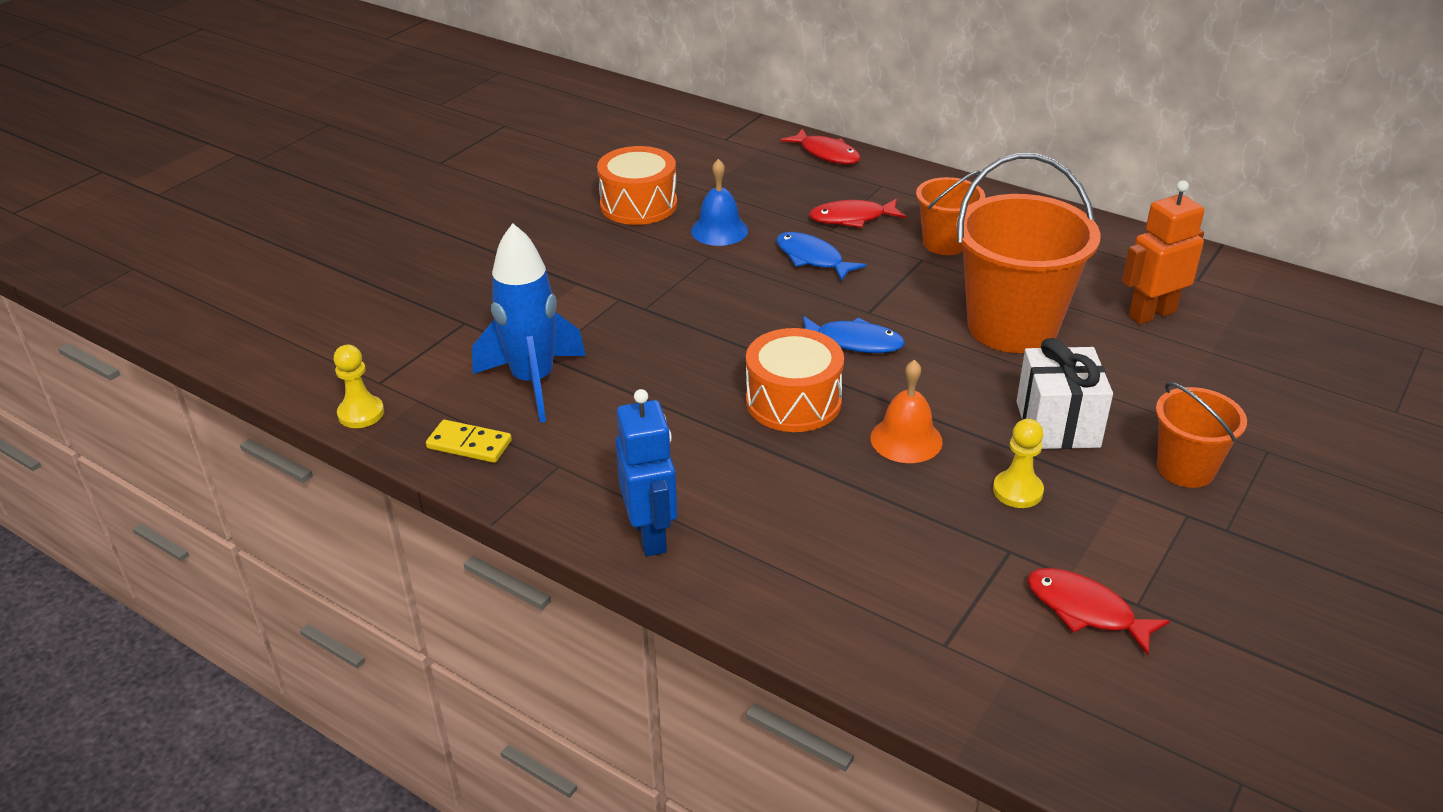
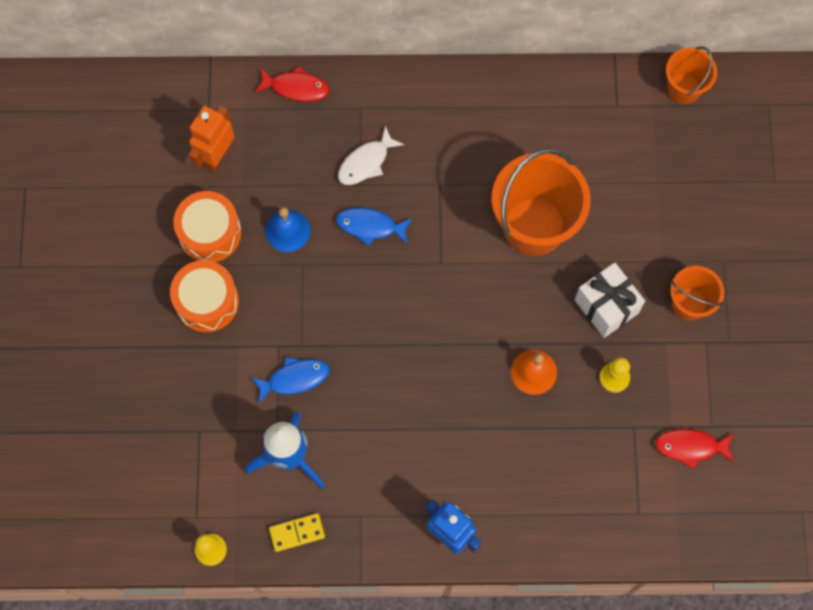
camera: 35 degrees left, 35 degrees up
(793, 401) = (452, 378): orange drum -> orange drum (207, 301)
(852, 218) = (366, 162): red fish -> white fish
(854, 342) = (451, 300): blue fish -> blue fish (294, 378)
(945, 243) = (444, 156): orange bucket -> orange bucket (684, 89)
(1151, 314) = (607, 162): orange robot -> orange robot (217, 156)

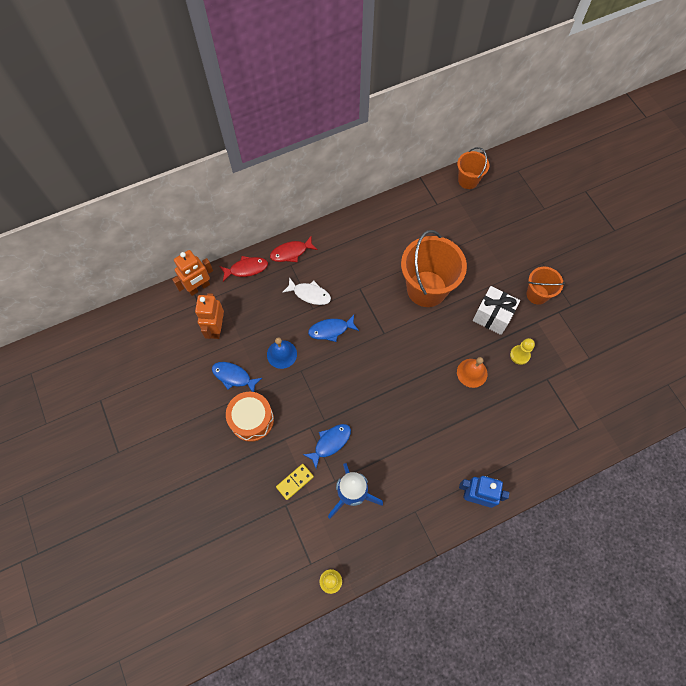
camera: 25 degrees left, 5 degrees down
(210, 233) = (234, 376): orange drum -> blue fish
(219, 87) = (199, 287): none -> orange robot
(297, 532) = (380, 542): yellow domino -> yellow domino (295, 482)
(366, 162) = (309, 294): white fish -> white fish turned 90 degrees counterclockwise
(690, 447) = (585, 375): red fish -> red fish (291, 252)

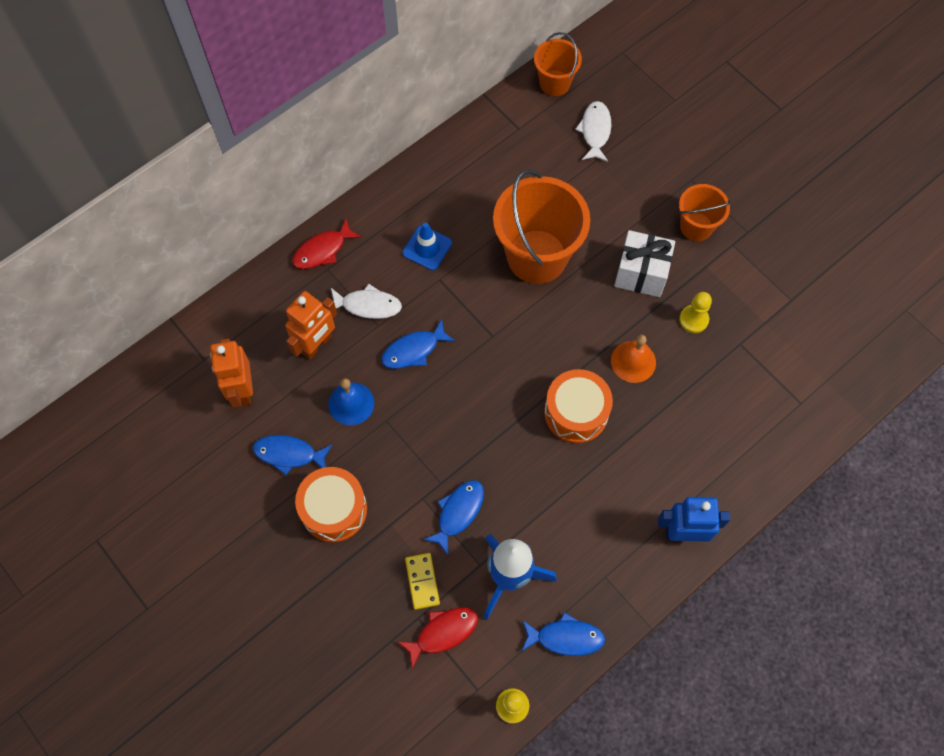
camera: 15 degrees left, 0 degrees up
(199, 287) = (198, 336): orange robot -> orange robot (317, 344)
(246, 269) = (262, 291): red fish -> red fish (443, 633)
(295, 482) = (422, 581): yellow domino -> yellow domino turned 45 degrees counterclockwise
(357, 266) = (427, 248): none -> blue traffic cone
(378, 545) = (565, 637): none -> blue fish
(425, 397) = (576, 412): none -> orange drum
(486, 217) = (595, 131): none -> white fish

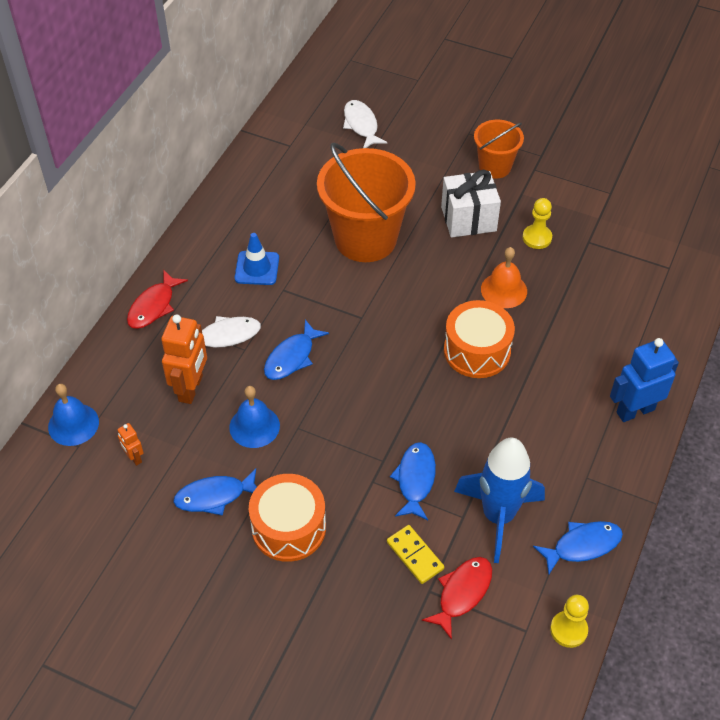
camera: 25 degrees left, 15 degrees down
(209, 337) = (73, 424): none -> blue bell
(242, 390) = (134, 457): orange robot -> orange robot, size x0.49
(555, 83) = (303, 101): orange bucket -> none

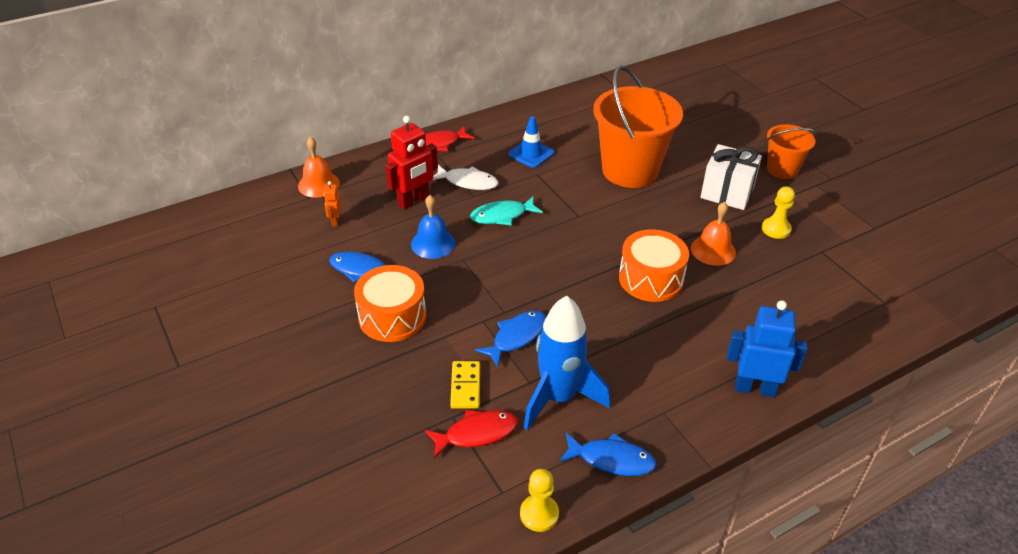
camera: 35 degrees right, 10 degrees down
(73, 424) = (318, 184): blue bell -> orange bell
(191, 388) = (413, 201): orange robot -> red robot
(292, 357) = (502, 216): blue fish -> turquoise fish
(361, 125) = (694, 103): white fish -> none

